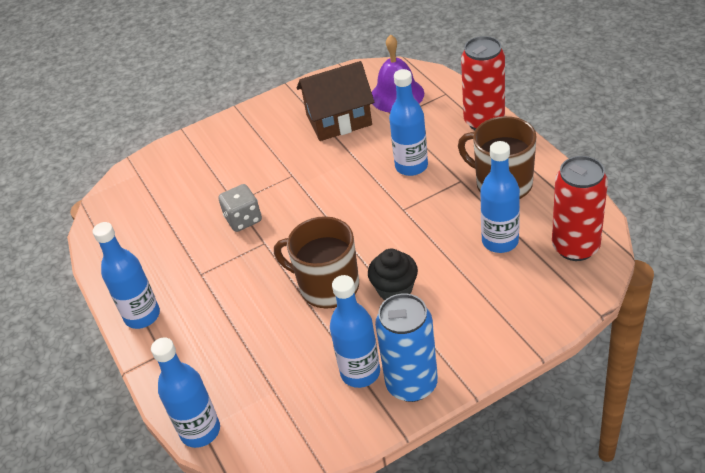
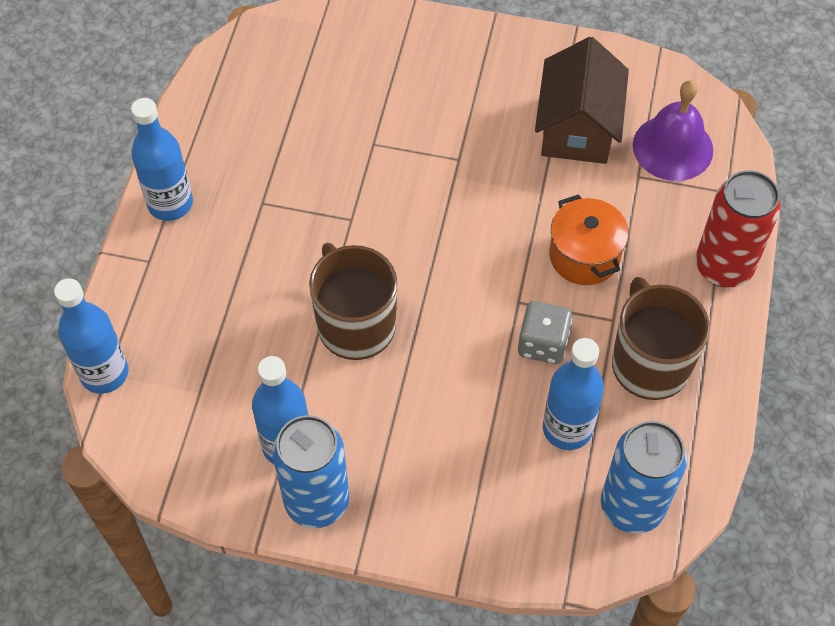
camera: 35 degrees right, 15 degrees up
(243, 219) = (360, 172): grey dice -> grey dice (542, 343)
(339, 120) = (577, 128): brown house -> brown house turned 75 degrees clockwise
(395, 289) = (410, 387): black cupcake -> none
(411, 166) = (584, 256): blue bottle -> orange pot
(575, 247) = (632, 506): red can -> blue can

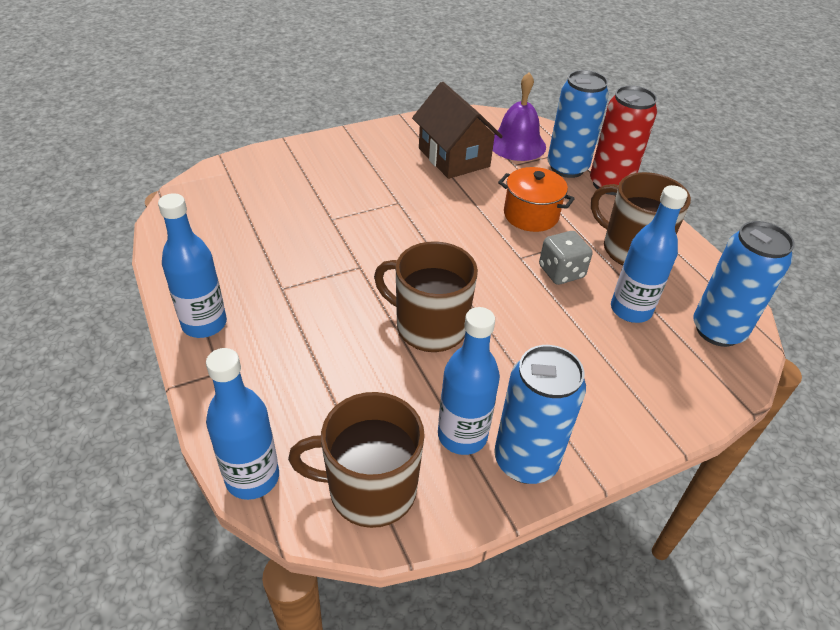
camera: 40 degrees left, 15 degrees down
(178, 440) = (370, 489): none -> brown mug
(697, 215) = (567, 168): none -> blue can

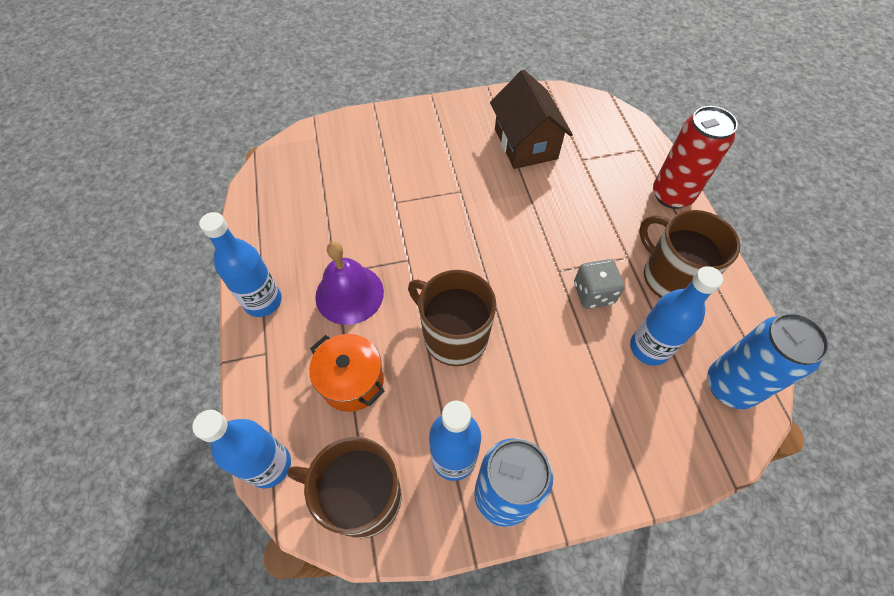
camera: 15 degrees right, 15 degrees up
(517, 144) = (591, 134): purple bell -> purple bell (349, 294)
(531, 215) = (582, 222): orange pot -> orange pot (352, 382)
(567, 168) = (634, 169): blue can -> none

